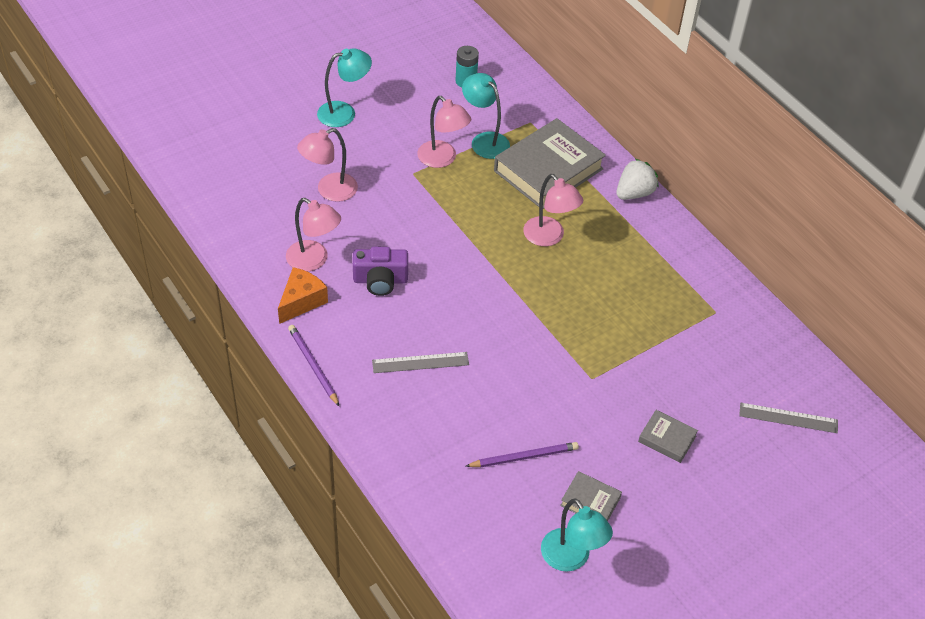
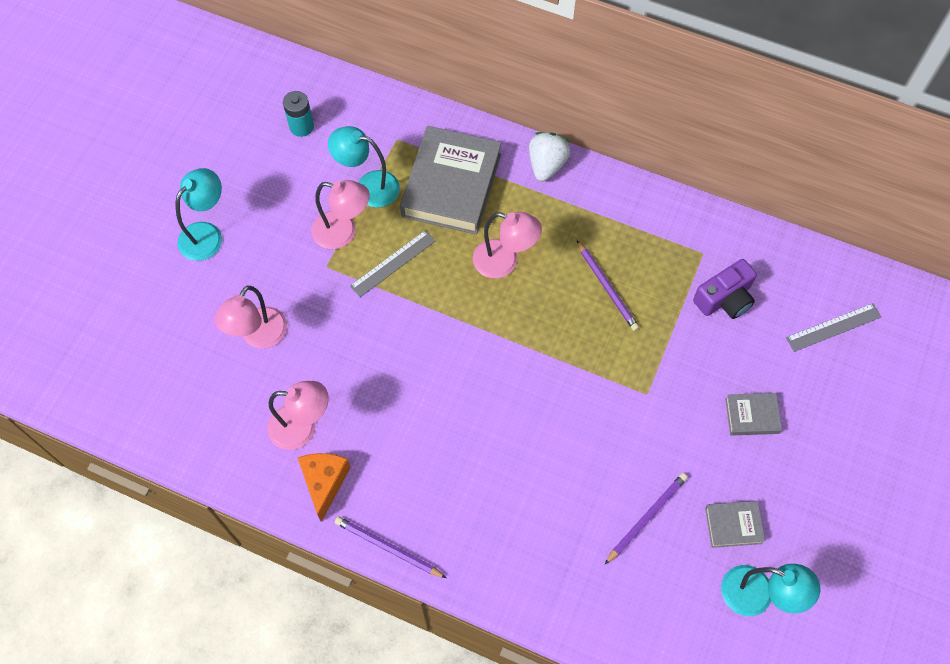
camera: 30 degrees left, 15 degrees up
(380, 280) = (383, 409): purple camera -> purple camera (724, 299)
(420, 362) = (485, 478): grey ruler -> grey ruler (393, 263)
(617, 294) = (607, 287): none -> purple pencil

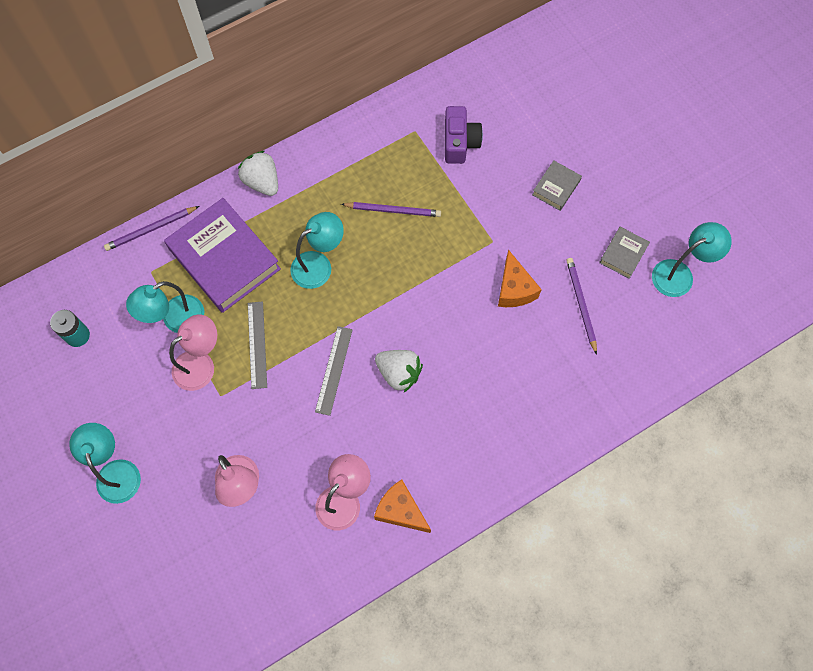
camera: 55 degrees left, 5 degrees up
(388, 548) = (484, 496): purple pencil -> purple pencil (151, 229)
(451, 185) = (224, 259): grey book -> purple book
(452, 396) = (399, 373): none -> white strawberry
(504, 262) = (319, 265): pink lamp -> turquoise lamp
(613, 444) = (514, 289): none -> orange cheese
(833, 327) = (530, 92): grey ruler -> grey ruler (334, 370)

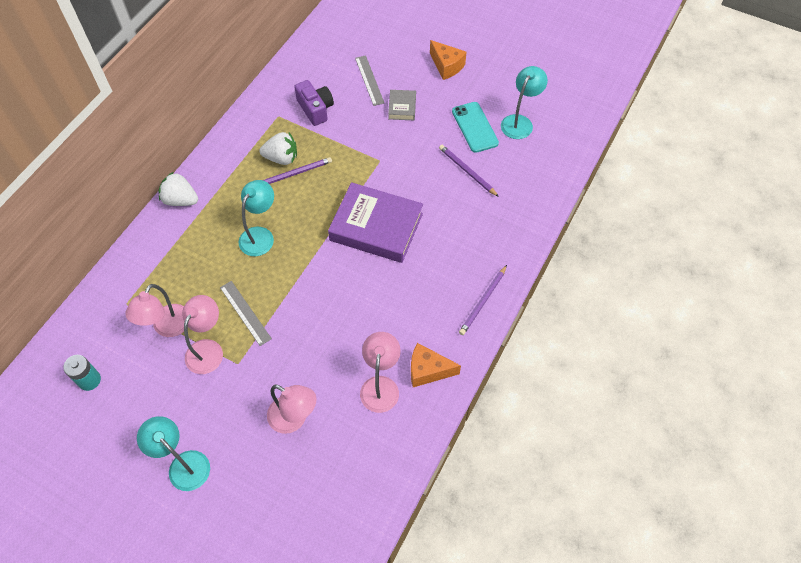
camera: 30 degrees left, 10 degrees down
(151, 229) = (108, 274): purple pencil -> purple pencil (483, 301)
(175, 320) = (167, 328): turquoise lamp -> pink lamp
(224, 259) = (182, 266): purple book -> purple book (376, 227)
(334, 370) = (316, 300): grey ruler -> grey ruler (369, 80)
(399, 373) = (367, 278): white strawberry -> white strawberry (281, 158)
(514, 289) = (414, 183): orange cheese -> orange cheese (446, 66)
(623, 254) = (474, 127): grey book -> turquoise phone

